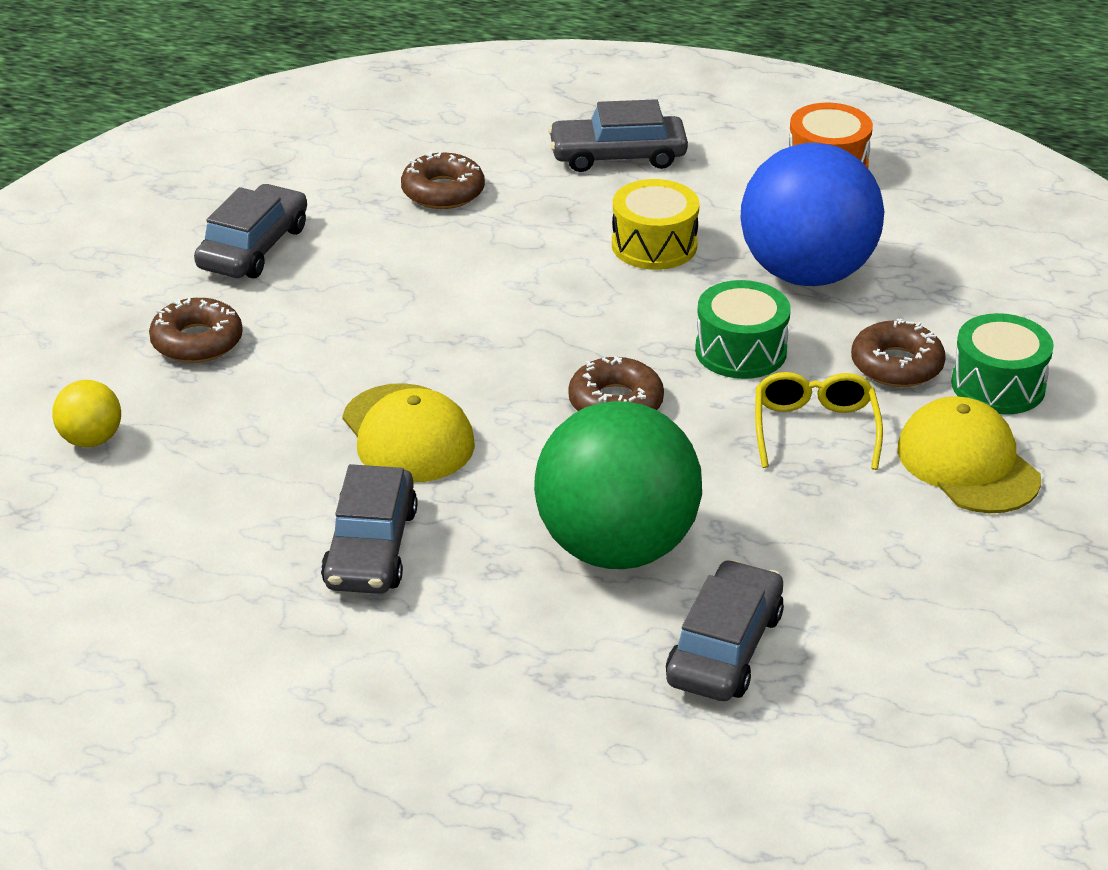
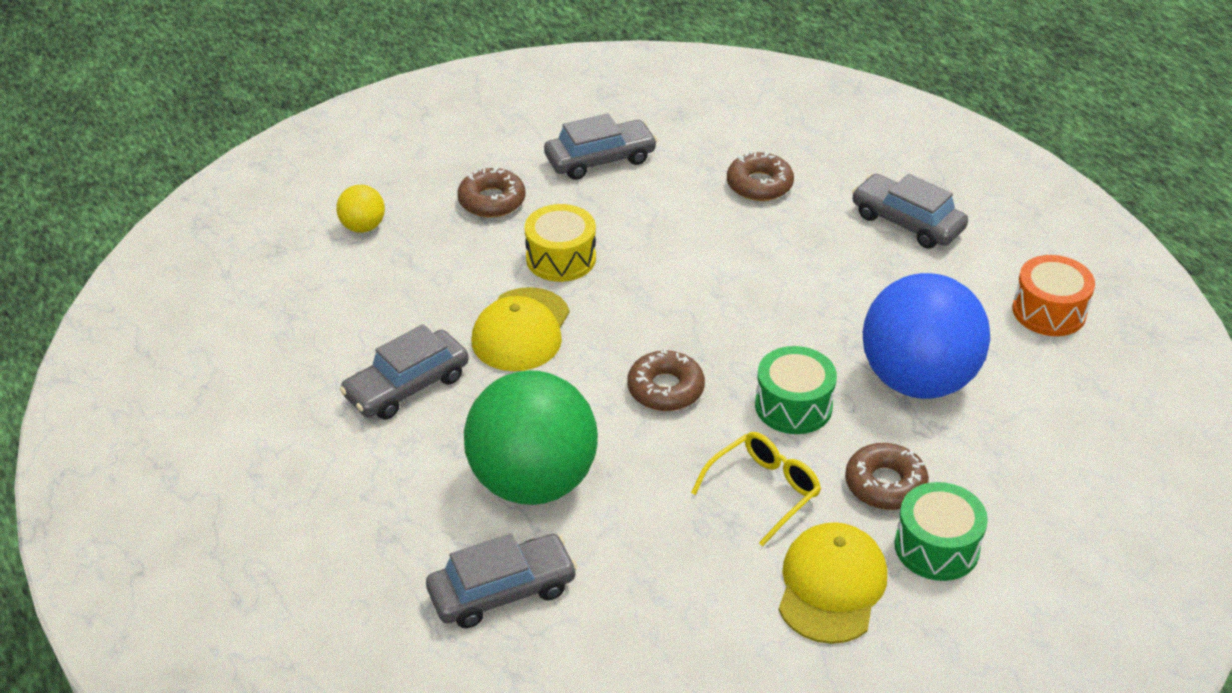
camera: 45 degrees right, 5 degrees up
(654, 245) = (841, 298): yellow drum -> yellow drum (561, 258)

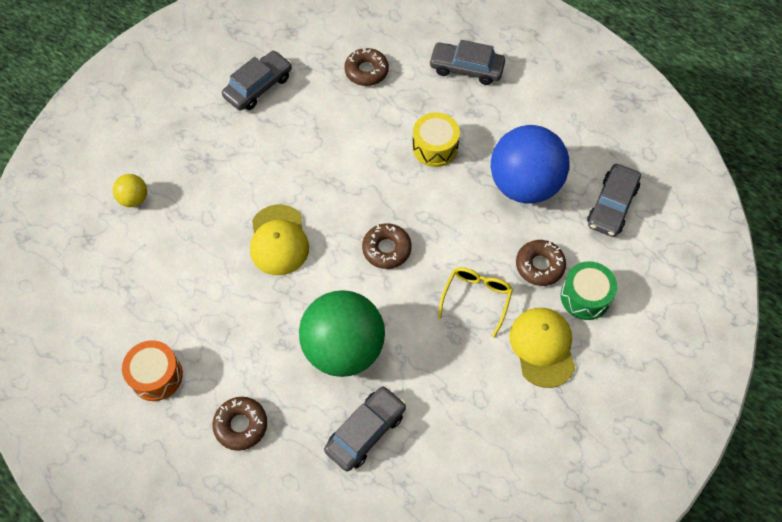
camera: 25 degrees left, 20 degrees up
(407, 386) = (231, 311): grey car -> grey car (612, 205)
(492, 201) = (206, 146): brown donut -> brown donut (241, 425)
(561, 258) = (274, 175): yellow drum -> yellow drum (435, 147)
(793, 406) = (465, 231): green drum -> none
(1049, 311) = (573, 106): orange drum -> orange drum (156, 376)

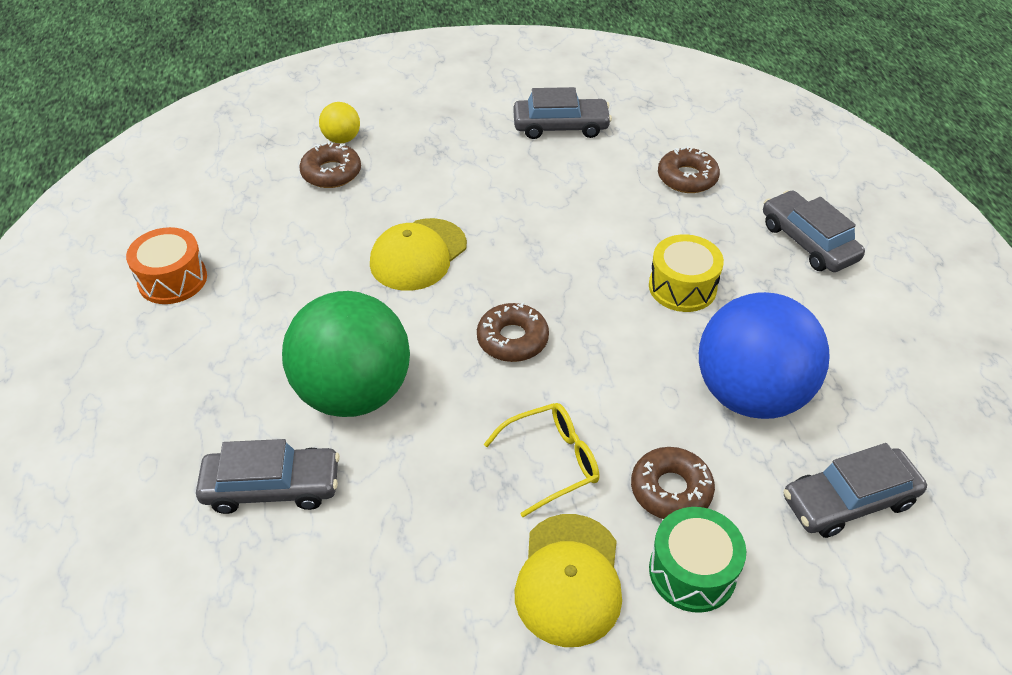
camera: 45 degrees right, 15 degrees down
(241, 425) = (178, 378): brown donut -> brown donut (331, 173)
(542, 347) = (569, 579): yellow cap -> yellow cap turned 150 degrees clockwise

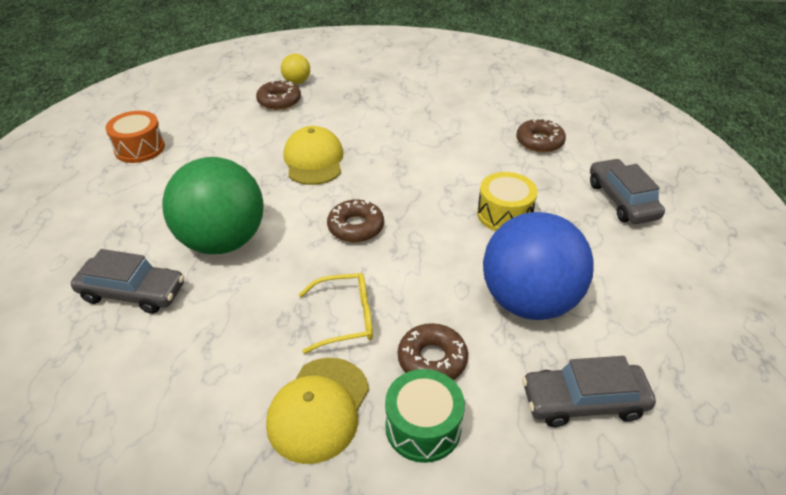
camera: 15 degrees right, 5 degrees down
(418, 255) = (314, 160): yellow cap -> yellow cap turned 120 degrees clockwise
(560, 126) = (456, 95): grey car -> none

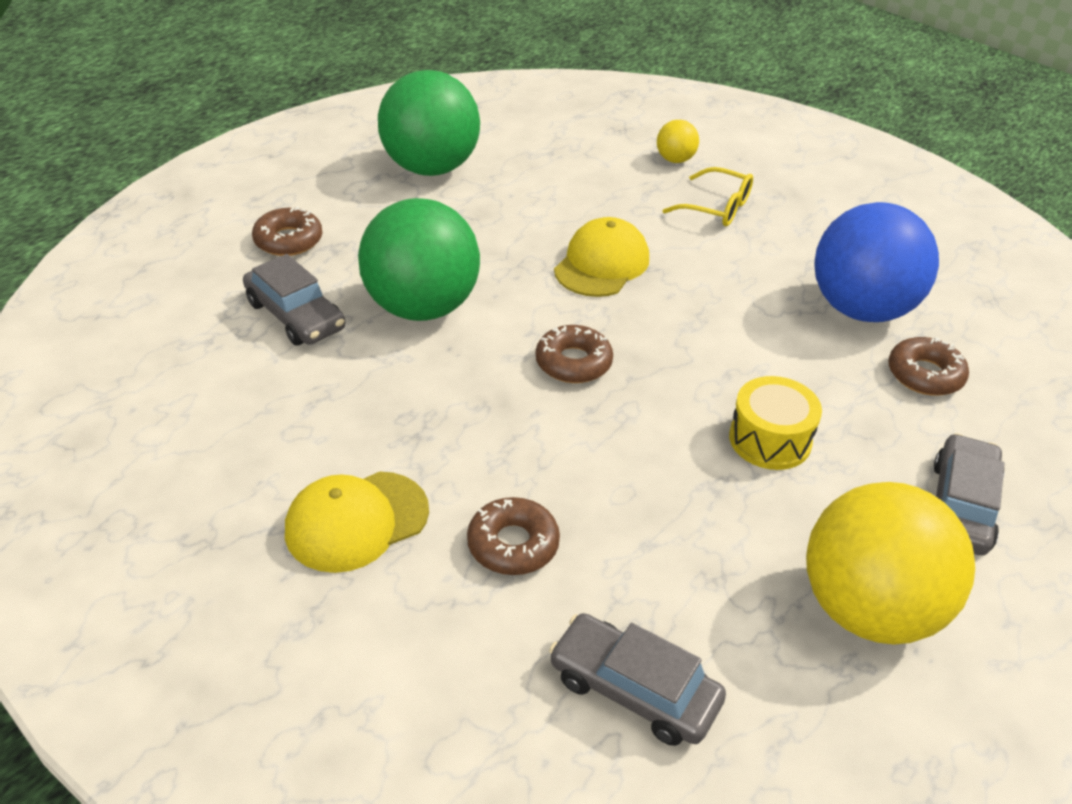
camera: 35 degrees right, 0 degrees up
(140, 148) = (430, 168): orange drum -> green ball
(279, 101) = (631, 175): brown donut -> brown donut (288, 240)
(346, 318) = (467, 452): yellow glasses -> yellow glasses (717, 208)
(423, 427) = (436, 601): green drum -> none
(529, 301) = (689, 551): blue ball -> blue ball (861, 309)
(640, 278) = (869, 609): none -> yellow ball

